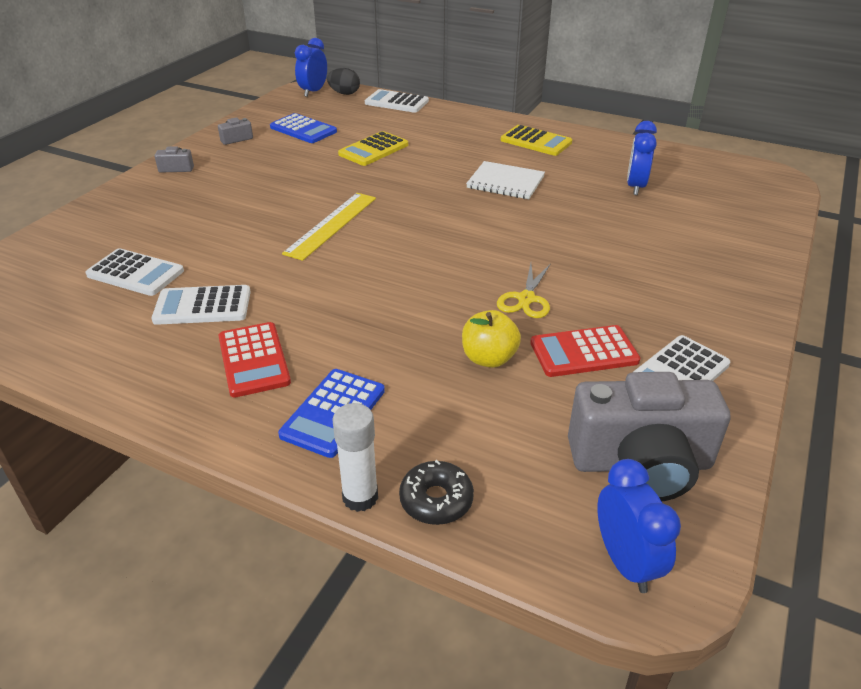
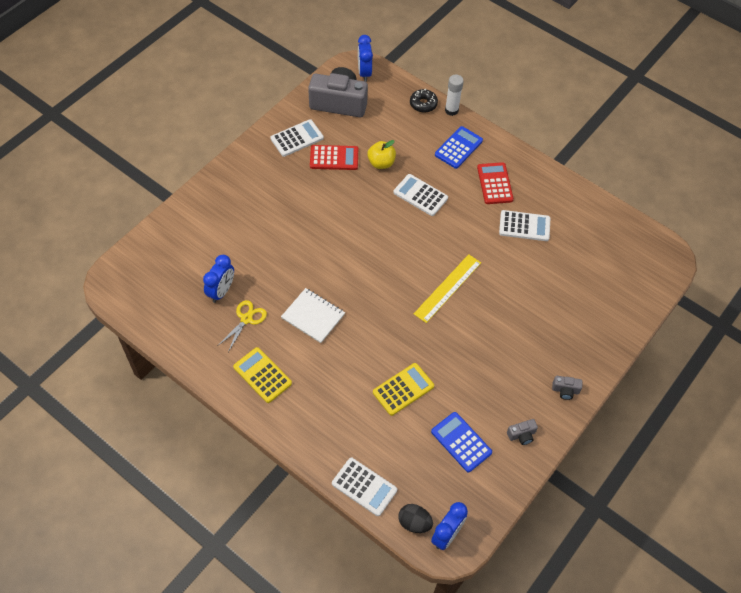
camera: 170 degrees left, 20 degrees up
(135, 273) = (568, 262): white calculator -> white calculator (420, 195)
(526, 299) = (347, 197): yellow scissors -> yellow scissors (246, 319)

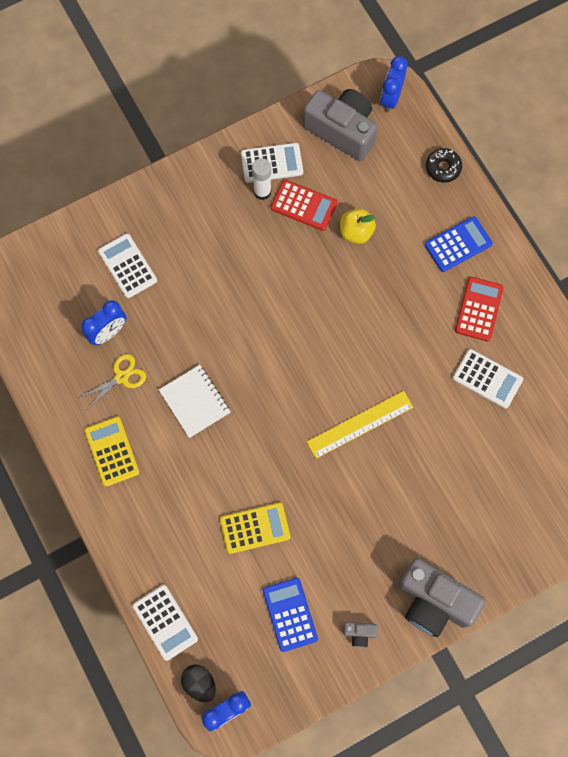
camera: 25 degrees right, 15 degrees up
(420, 195) = (383, 292): white calculator -> white calculator (127, 266)
(451, 110) = (473, 189): white glue stick -> white glue stick (262, 192)
(565, 390) = (434, 601): grey camera -> grey camera, size x2.46

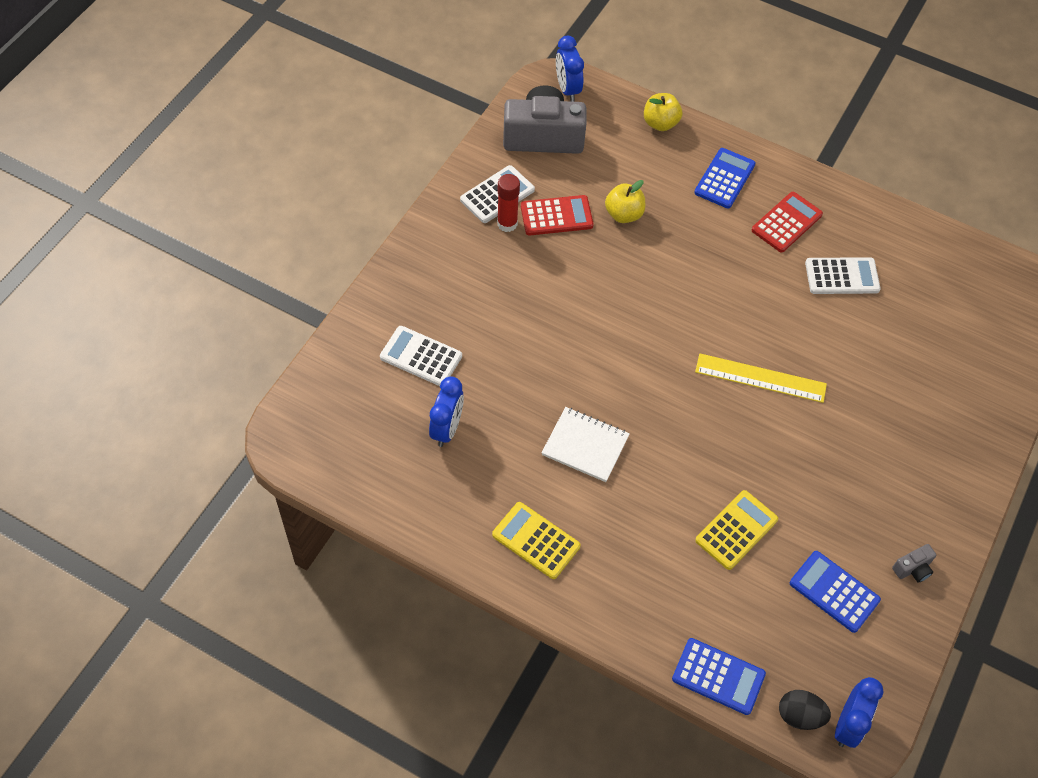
camera: 35 degrees left, 15 degrees down
(121, 377) = (492, 463): yellow scissors -> none
(165, 622) = (718, 676): white calculator -> blue calculator
(262, 192) = (507, 224): white glue stick -> red glue stick
(360, 424) = (760, 378): yellow ruler -> yellow ruler turned 75 degrees clockwise
(434, 601) = (955, 497): grey camera -> none
(443, 168) = (660, 123): black donut -> yellow apple
(478, 309) = (786, 222): red calculator -> red calculator turned 60 degrees clockwise

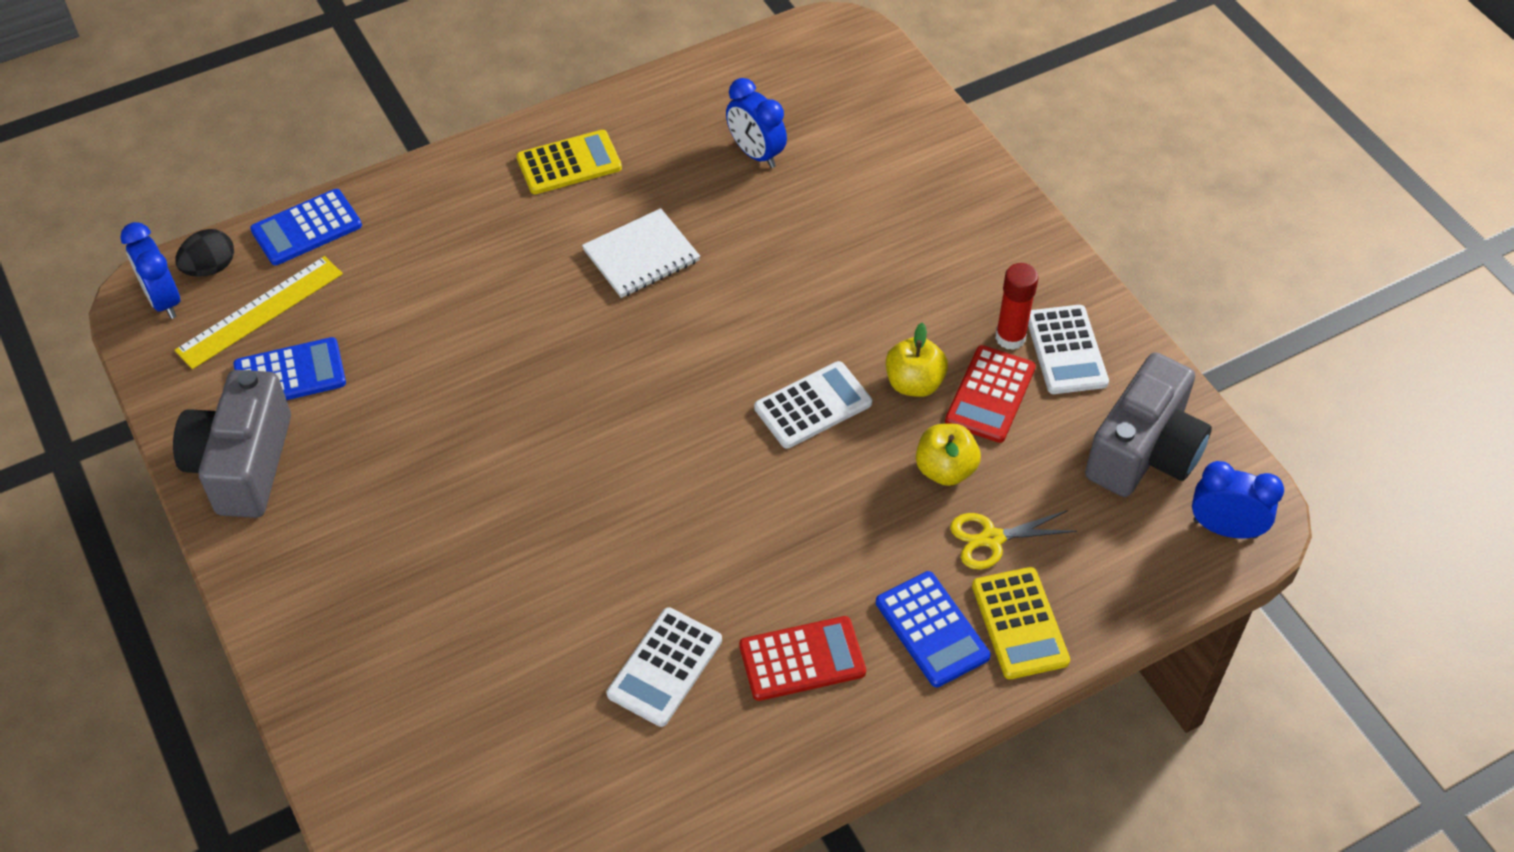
camera: 125 degrees right, 5 degrees down
(421, 357) = (865, 172): white calculator -> white calculator (813, 406)
(651, 177) = (992, 539): none -> yellow scissors
(660, 123) = (1089, 610): yellow apple -> yellow apple (914, 383)
(736, 530) = (432, 331): yellow calculator -> yellow calculator (1020, 623)
(760, 378) = (590, 470): yellow ruler -> yellow ruler (260, 312)
(786, 222) = (802, 659): red calculator -> red calculator turned 90 degrees counterclockwise
(913, 569) = (242, 464): grey camera -> grey camera, size x2.46

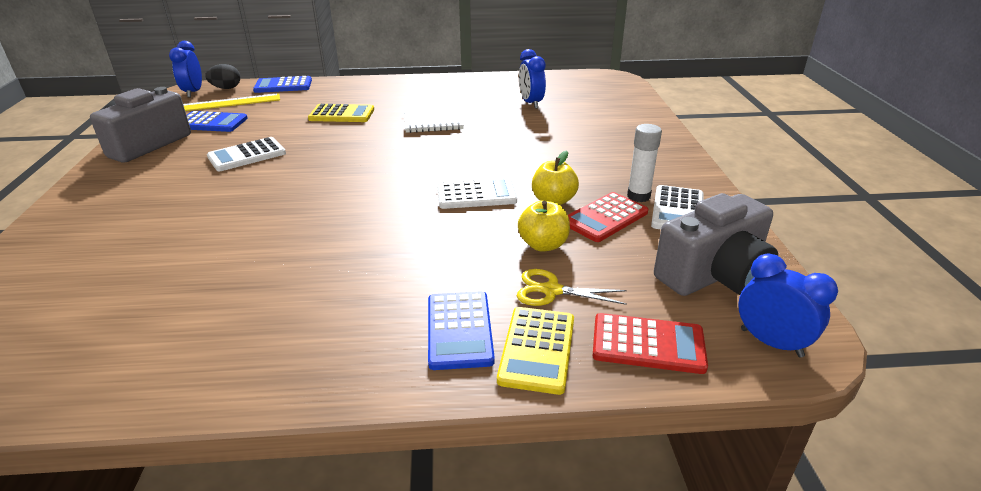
camera: 25 degrees right, 20 degrees down
(569, 163) = (429, 90): yellow calculator -> yellow calculator (342, 114)
(665, 667) = (245, 290): white calculator -> white calculator (247, 155)
(802, 659) = (343, 316): red calculator -> red calculator (648, 344)
(1010, 337) = (638, 196): red glue stick -> white glue stick

